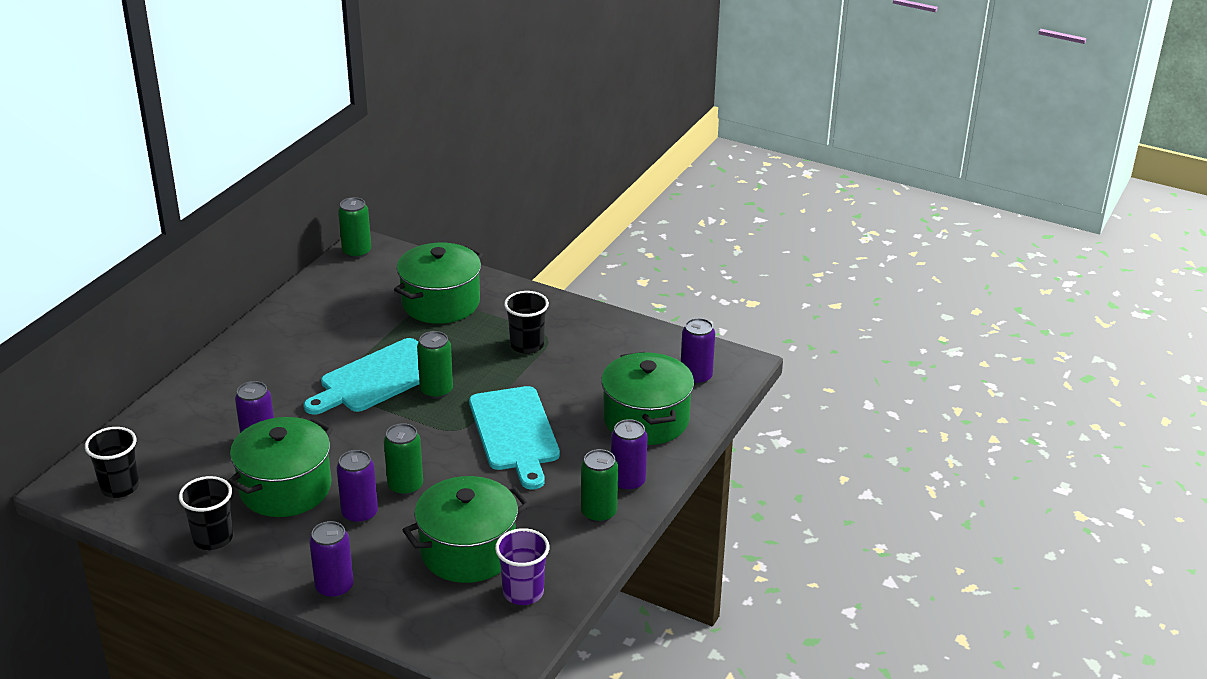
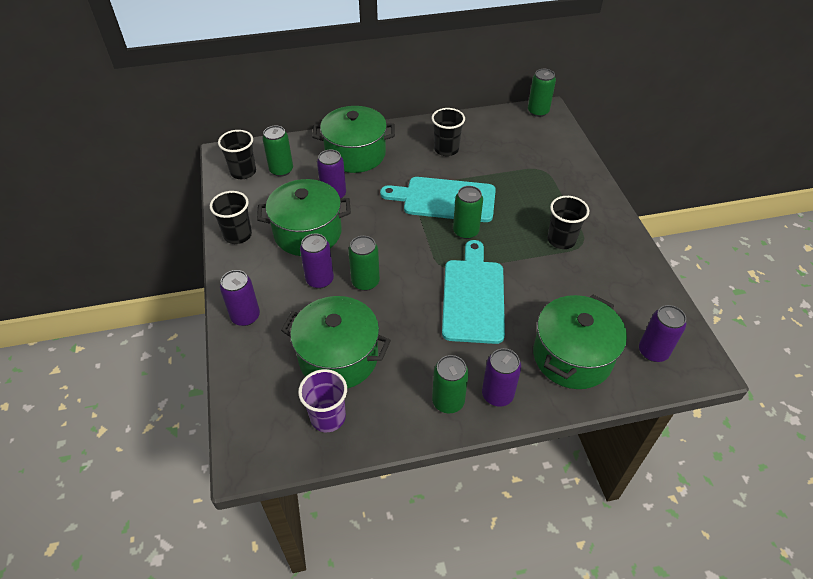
camera: 50 degrees right, 15 degrees up
(163, 458) = (281, 170): none -> green can
(314, 336) = (446, 149): none -> black cup
(441, 303) = (544, 174): green pot -> green pot (355, 154)
(515, 432) = (473, 296): turquoise cutting board -> turquoise cutting board turned 150 degrees clockwise

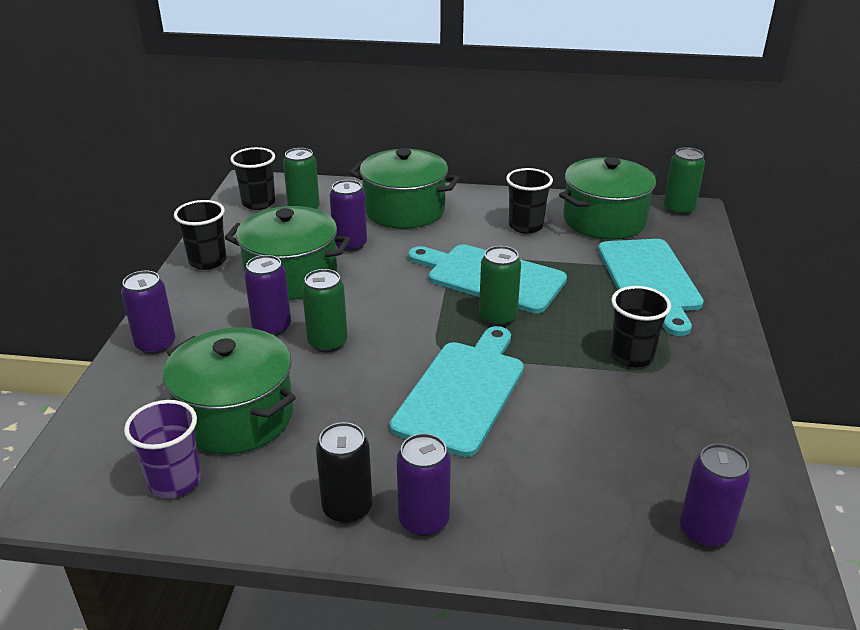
camera: 20 degrees right, 15 degrees down
(448, 401) = (347, 508): green can -> black can
(545, 176) = (649, 280): none -> turquoise cutting board
(572, 356) = (567, 502): green pot -> green pot (604, 220)

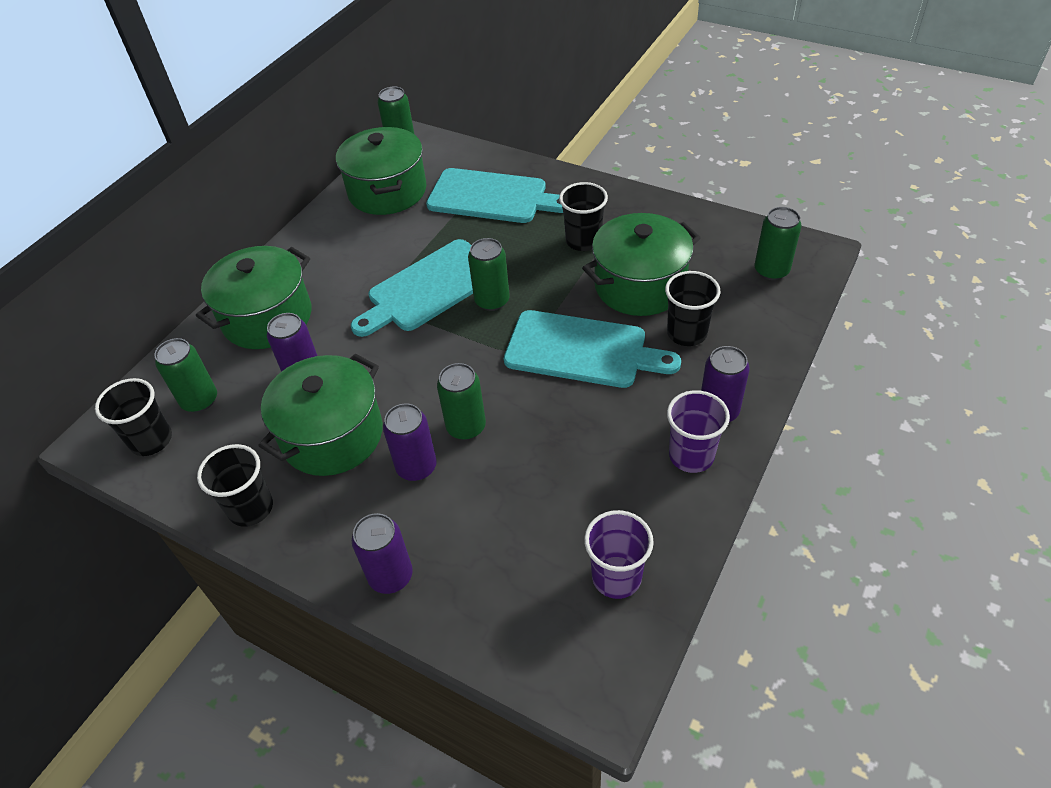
camera: 65 degrees left, 15 degrees up
(236, 416) = (544, 517): green pot -> green pot (639, 285)
(347, 508) = (691, 456): black can -> purple cup
(462, 392) = (582, 350): turquoise cutting board -> turquoise cutting board turned 150 degrees clockwise
(526, 226) = (361, 241): black cup -> black cup (687, 333)
(704, 531) = (771, 270): purple can -> green can

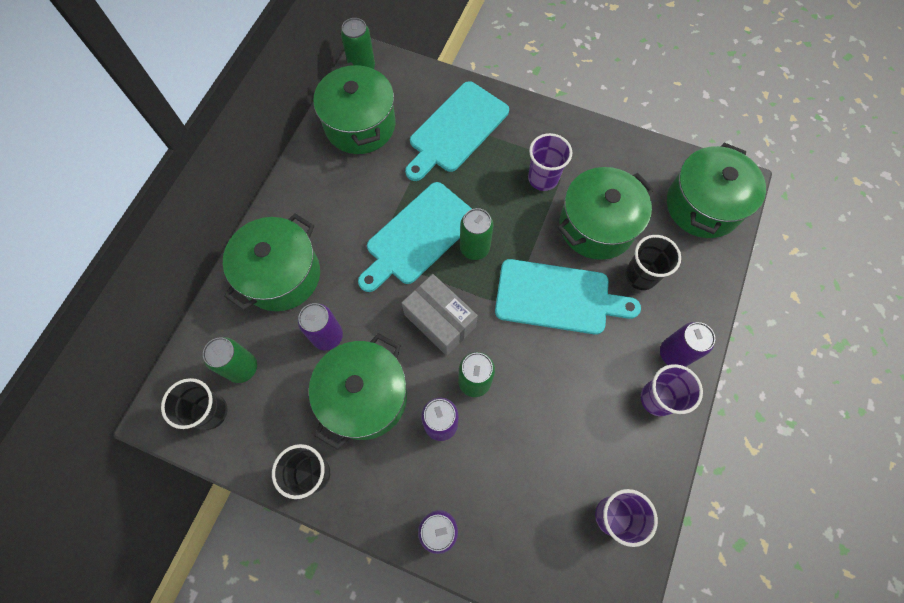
camera: 10 degrees left, 20 degrees up
(437, 366) = (440, 321): none -> grey box
(492, 197) = (456, 130): turquoise cutting board -> turquoise cutting board turned 120 degrees clockwise
(583, 241) = (543, 178): black cup -> purple cup
(771, 270) = (703, 205): green can -> green pot

